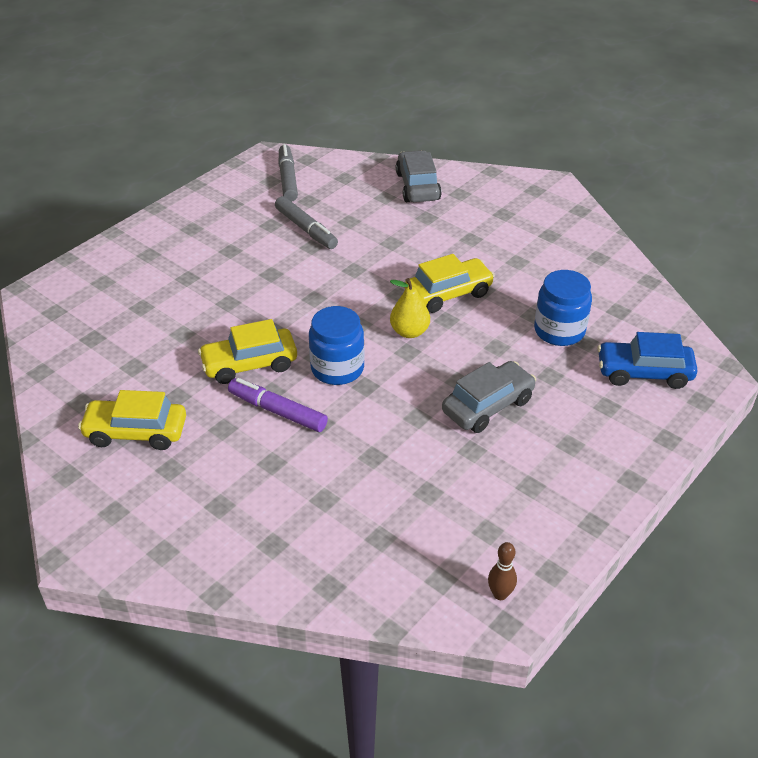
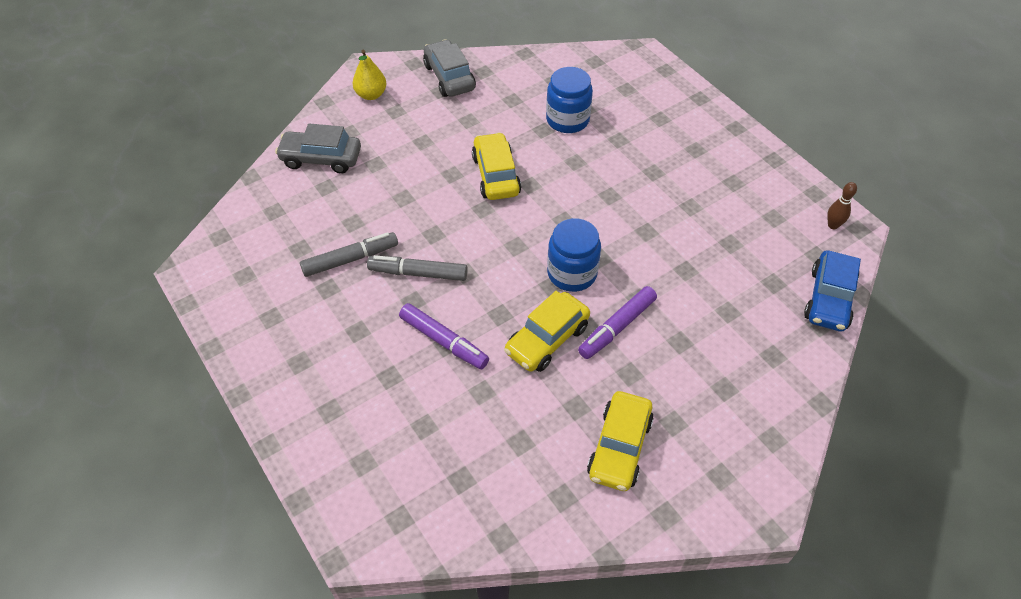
camera: 75 degrees left, 10 degrees up
(231, 300) = (444, 341): none -> purple marker
(249, 364) = (547, 339): yellow car -> yellow car turned 45 degrees clockwise
(288, 179) = (249, 259): grey marker -> grey marker (418, 273)
(409, 332) = (538, 213): yellow pear -> yellow pear (371, 95)
(488, 406) = (644, 184): grey car -> grey car (449, 77)
(644, 373) = (629, 88): blue car -> blue car (829, 299)

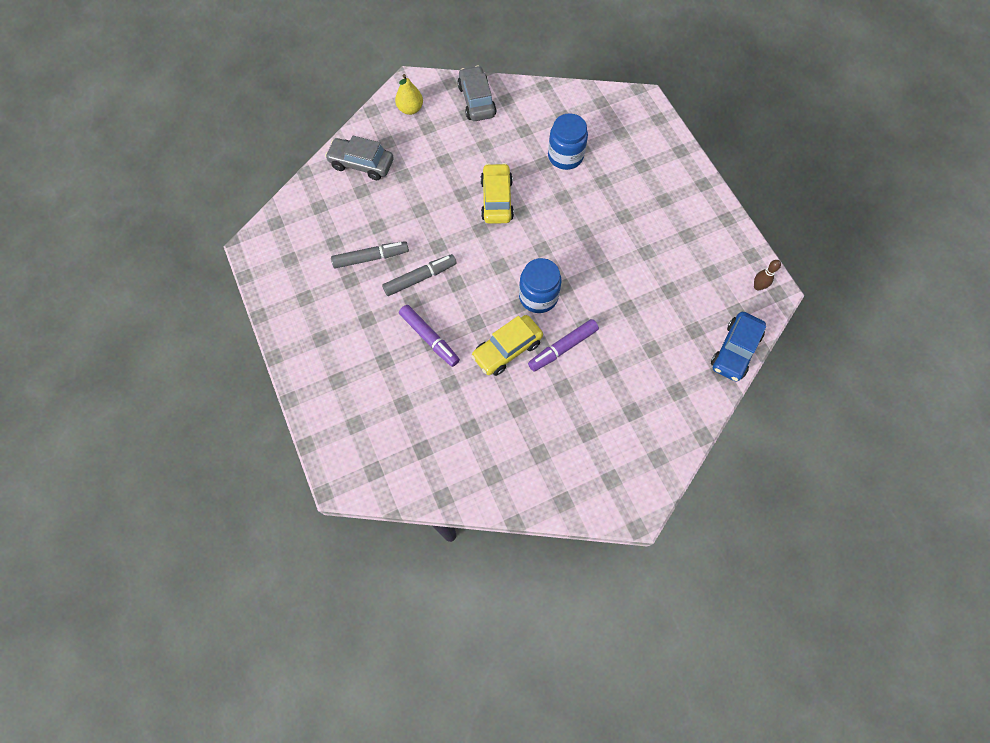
camera: 10 degrees right, 15 degrees up
(418, 273) = (420, 278): grey marker -> grey marker turned 135 degrees clockwise
(619, 447) = (542, 444): yellow car -> none

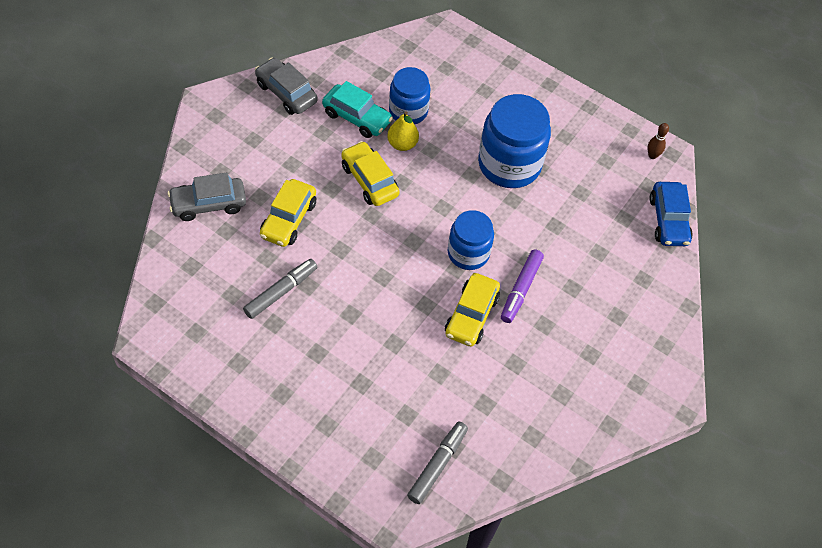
camera: 35 degrees left, 10 degrees down
(410, 109) = (223, 128): yellow pear -> yellow pear (402, 144)
(413, 203) = (288, 219): none -> yellow car
(420, 278) = (344, 288): grey marker -> grey marker (437, 465)
(429, 338) = (391, 341): purple marker -> none
(520, 144) = (357, 117): none -> turquoise car
(622, 237) = (509, 164): none -> blue jar

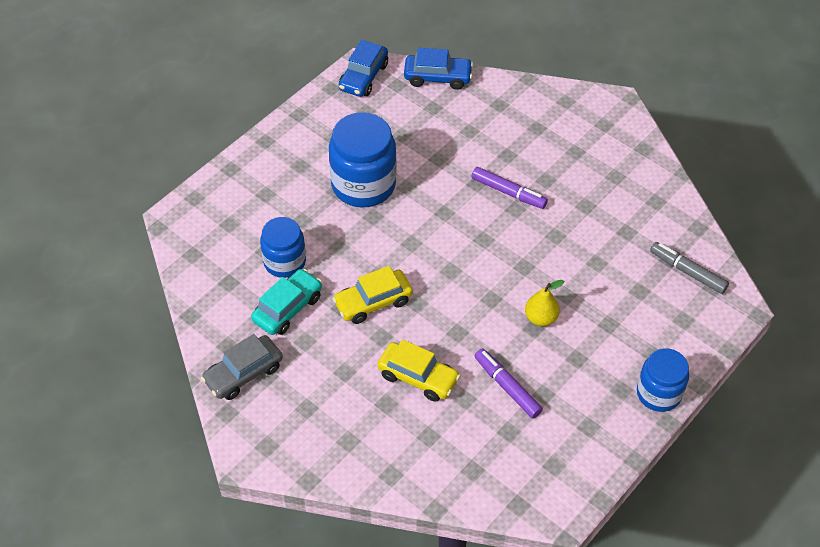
camera: 80 degrees left, 5 degrees down
(208, 204) = (393, 453): grey car -> none
(281, 292) = (507, 387): grey marker -> purple marker
(402, 144) = (328, 270): yellow pear -> yellow pear (540, 318)
(468, 253) = (466, 228): blue jar -> blue jar (658, 393)
(471, 315) = (536, 232): yellow car -> none
(652, 155) = (363, 77): brown bowling pin -> blue car

